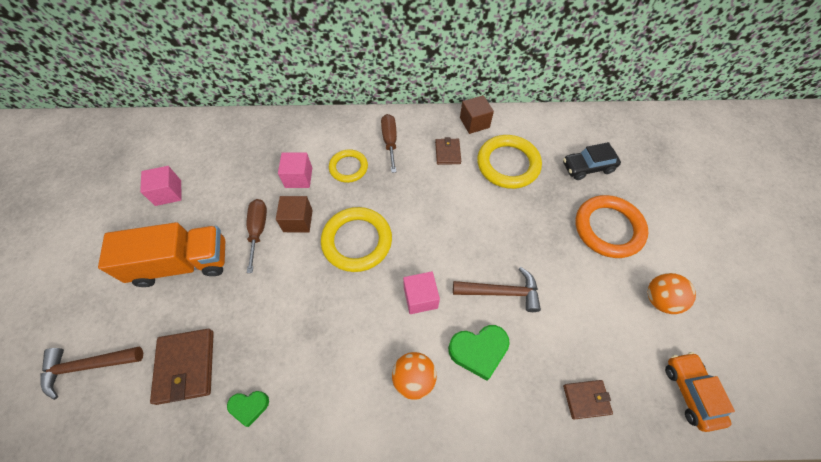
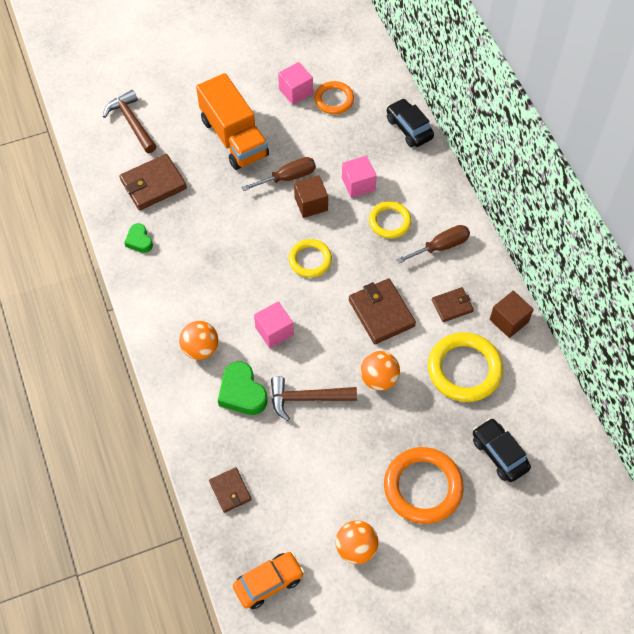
camera: 70 degrees right, 0 degrees up
(199, 166) = (334, 100): none -> orange ring
(265, 124) = (409, 128): none -> black car
(357, 241) = (310, 260): yellow ring -> yellow ring, size x0.61
(435, 203) = (381, 313): none -> brown wallet
(498, 226) = (379, 379): none -> orange ball
(501, 292) = (306, 398): brown hammer -> brown hammer turned 105 degrees clockwise

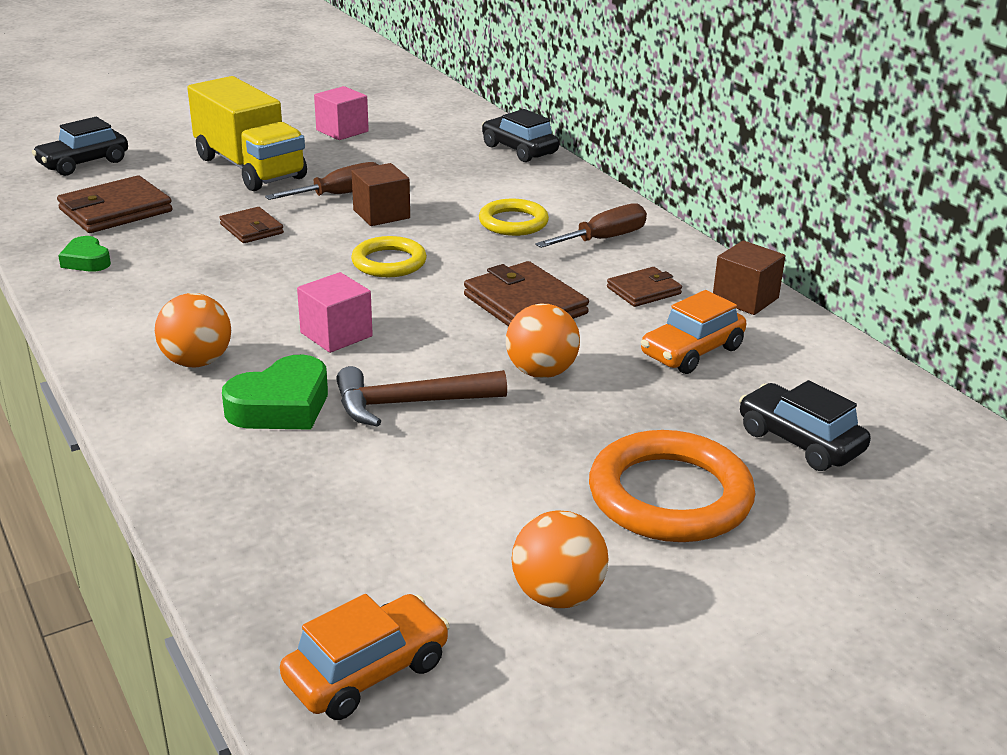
camera: 10 degrees left, 30 degrees down
(131, 122) = (83, 163): brown hammer -> black car
(230, 491) = (265, 535): brown wallet -> brown wallet (251, 229)
(234, 137) = (250, 168): orange truck -> yellow truck
(242, 392) = (281, 406): green heart -> green heart turned 90 degrees counterclockwise
(334, 100) = (401, 134): orange ring -> none
(358, 184) = (454, 195): pink cube -> none
(464, 369) = (692, 352): yellow ring -> orange car

